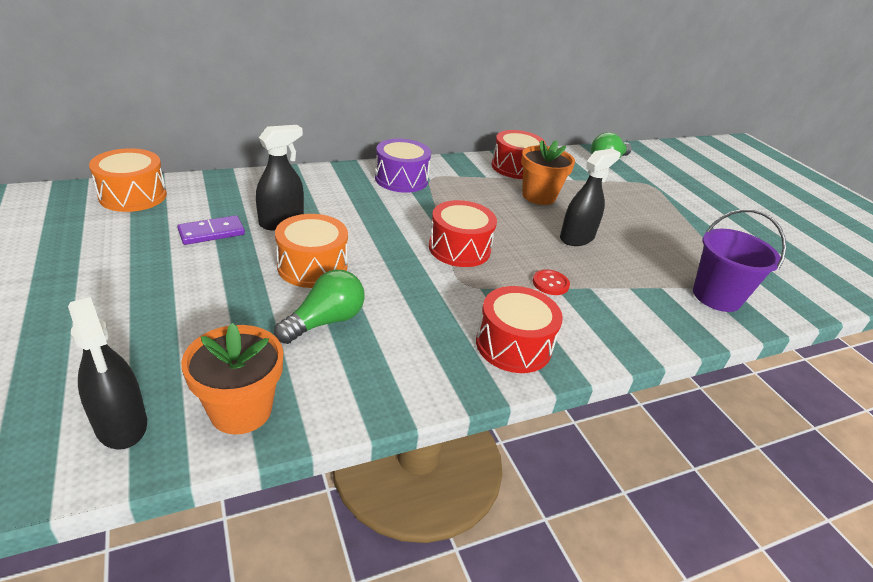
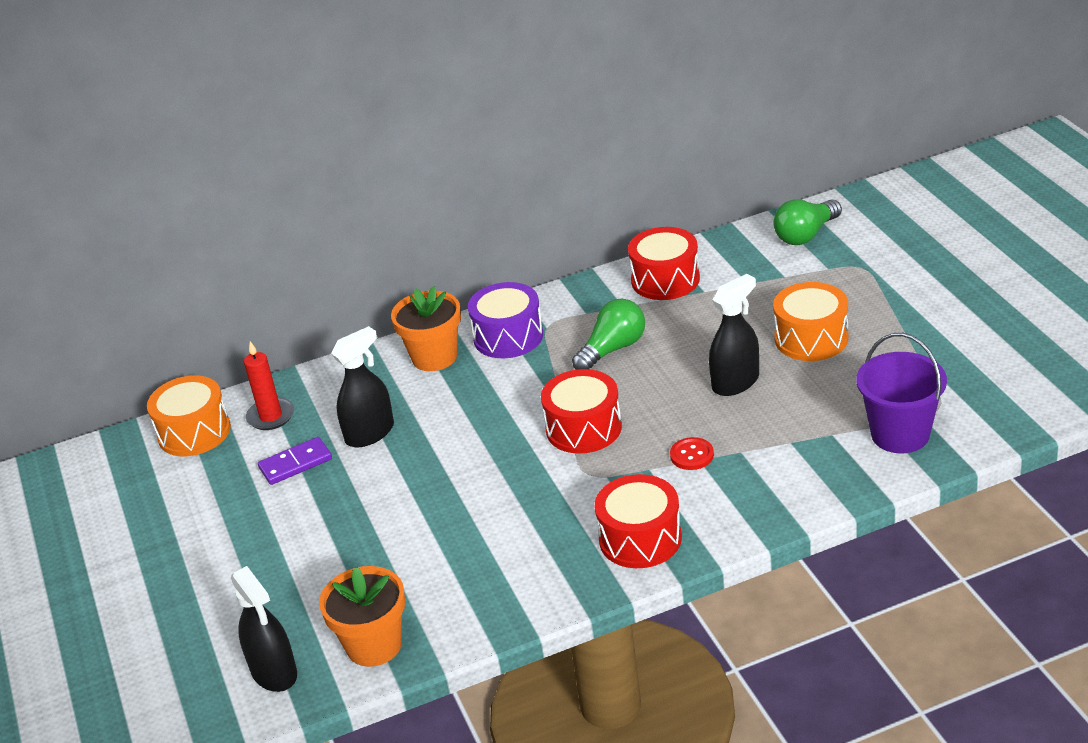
camera: 10 degrees right, 0 degrees up
(202, 196) = (271, 416): none -> red candle
(312, 266) = (415, 485): orange drum -> orange drum (811, 338)
(325, 321) = (438, 547): green light bulb -> green light bulb (612, 349)
(538, 196) = (693, 324): orange flower pot -> orange flower pot (434, 357)

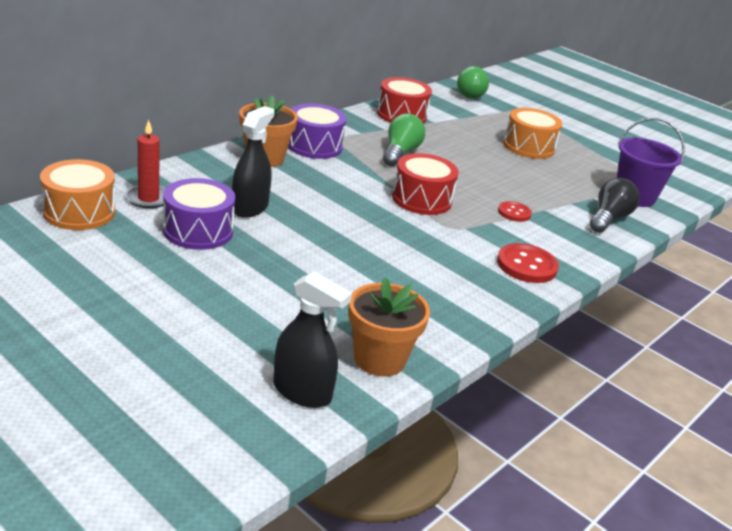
camera: 35 degrees left, 5 degrees down
(295, 464) = (198, 231): purple domino -> purple drum
(640, 539) = (526, 265): red drum -> red button
(735, 382) = (503, 171): black spray bottle -> none
(822, 472) = (608, 219): none -> black light bulb

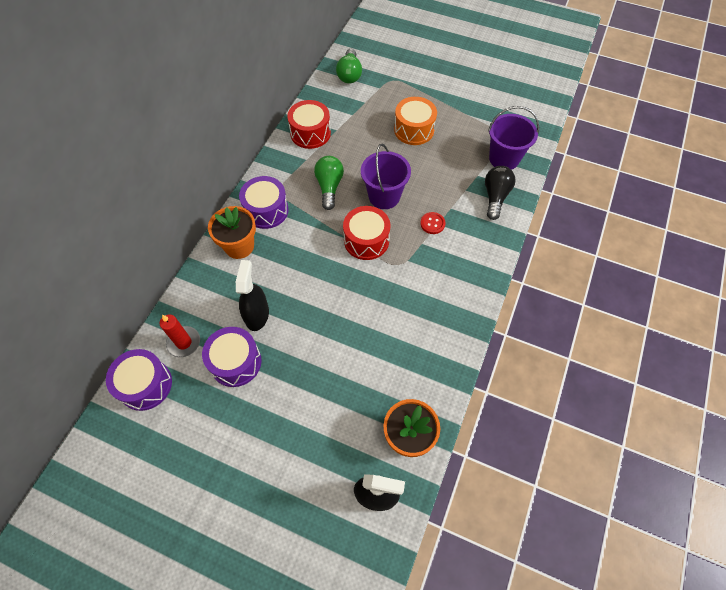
camera: 15 degrees left, 30 degrees up
(79, 212) = (145, 385): orange drum -> purple drum
(463, 177) = (384, 196): none -> purple bucket
(526, 265) = (461, 283): red button -> none

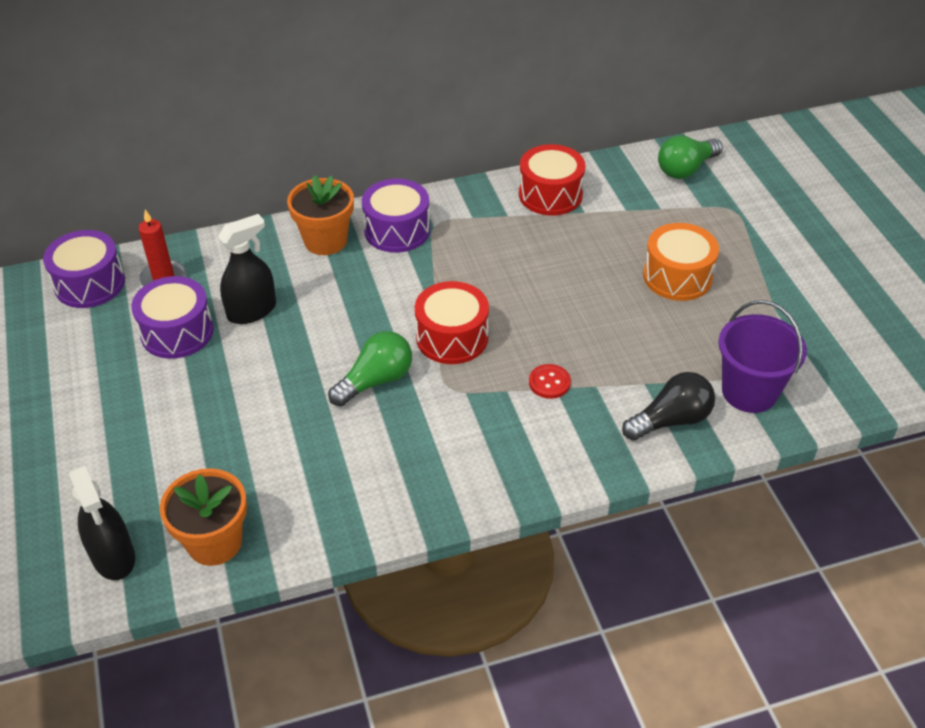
camera: 50 degrees right, 15 degrees down
(329, 187) = (491, 258): green light bulb -> green light bulb (375, 381)
(384, 196) = (536, 313): purple bucket -> none

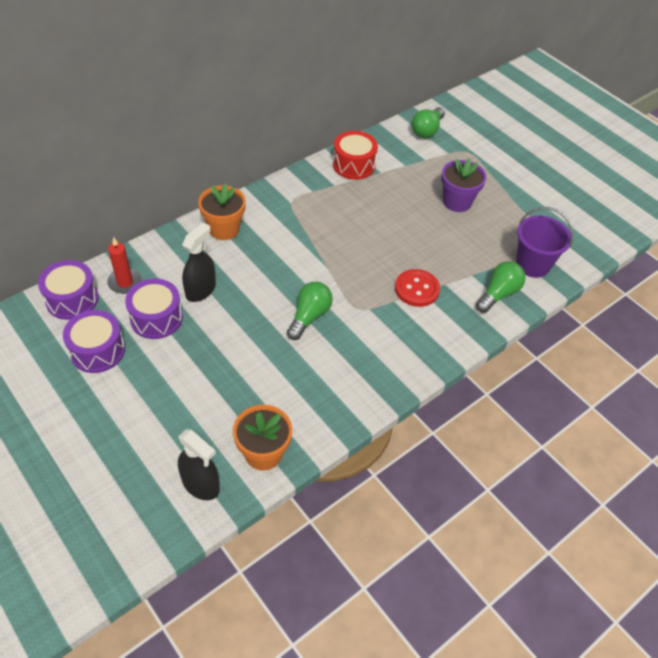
camera: 25 degrees left, 5 degrees up
(397, 230) = (268, 211): purple drum -> purple drum (97, 350)
(452, 337) = (342, 275): red drum -> none
(549, 382) = (417, 289): red button -> red button, size x1.64
(670, 420) = (498, 294): black light bulb -> green light bulb
(677, 276) = (457, 202): orange drum -> purple flower pot

